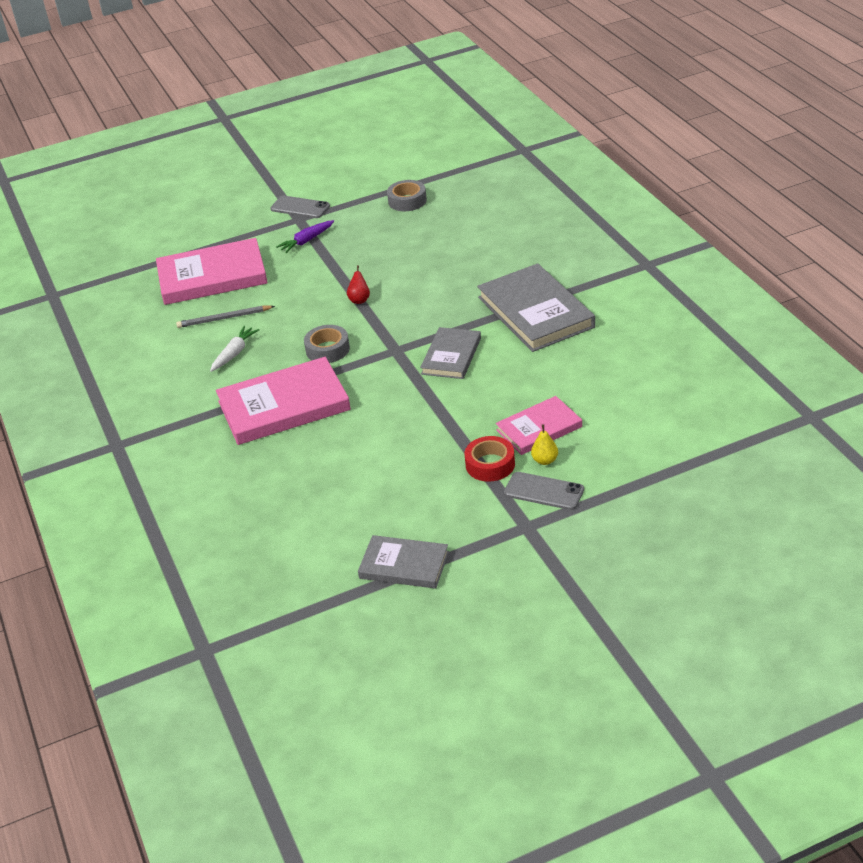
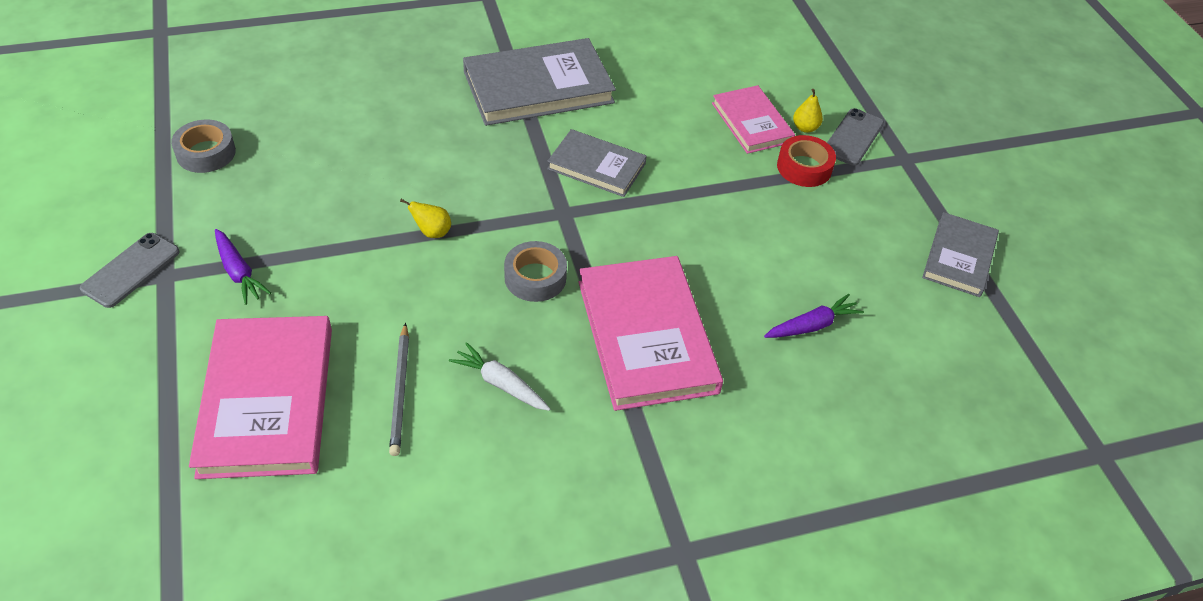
camera: 90 degrees left, 10 degrees up
(308, 484) = (812, 325): none -> purple carrot
(359, 300) = (432, 232): red pear -> yellow pear

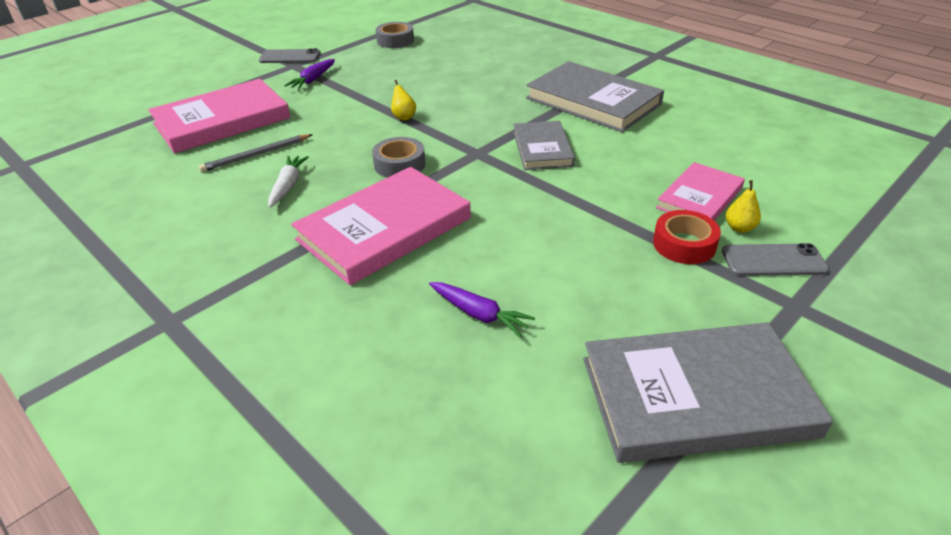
camera: 65 degrees right, 10 degrees down
(959, 257) = (696, 396): grey book -> grey book, size x1.69

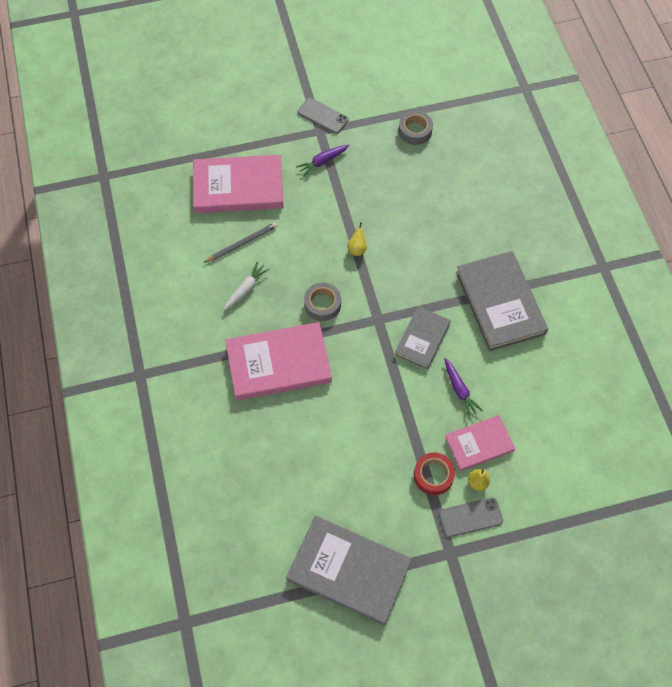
camera: 30 degrees right, 25 degrees up
(256, 155) = (242, 243): grey pencil -> grey pencil turned 150 degrees clockwise
(479, 314) = (287, 460): purple carrot -> purple carrot (459, 390)
(773, 261) = (470, 517): grey phone -> grey phone turned 45 degrees counterclockwise

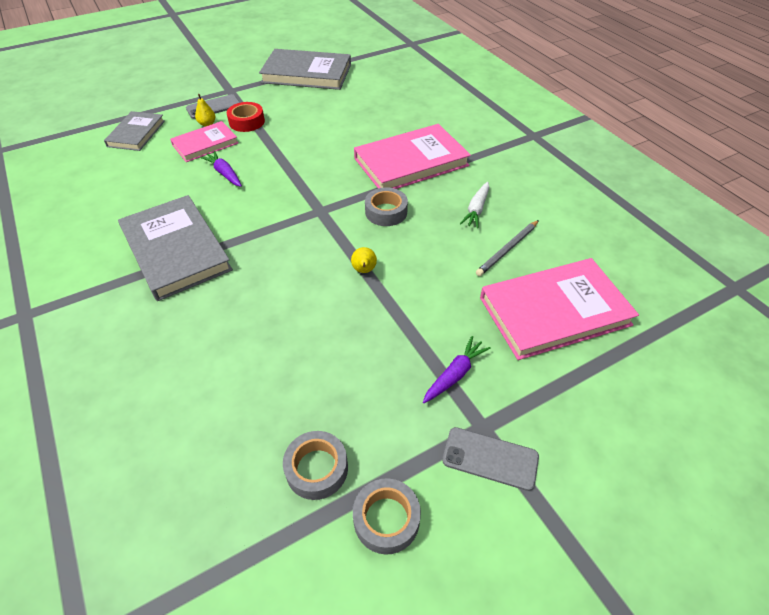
camera: 165 degrees right, 15 degrees down
(385, 103) = (386, 519): none -> grey tape
(422, 339) = (267, 203): grey book -> grey book (136, 133)

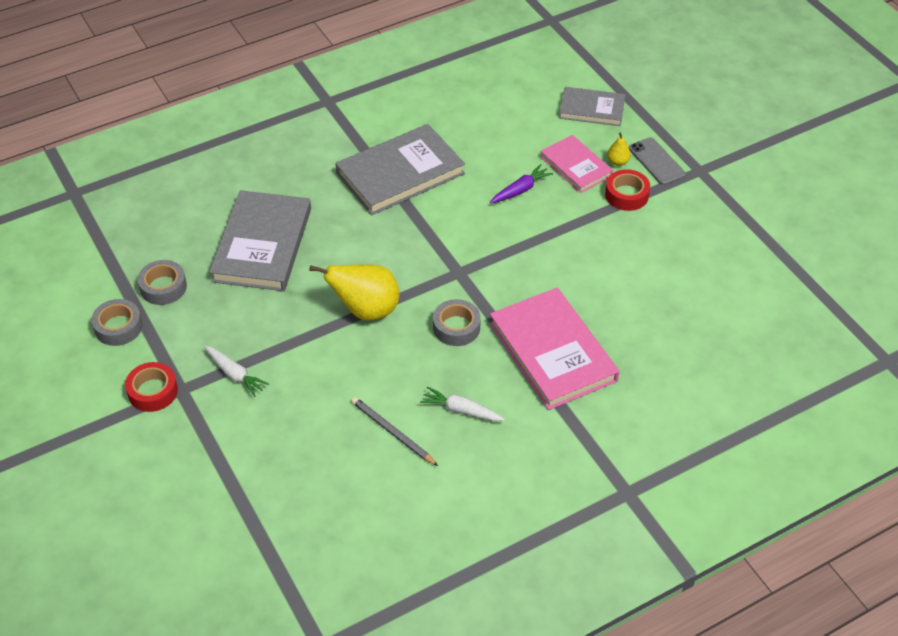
camera: 90 degrees right, 0 degrees up
(307, 73) = (759, 241): grey book -> grey book (262, 245)
(364, 270) = (366, 310): yellow pear -> yellow pear, size x2.21
(455, 374) = (235, 374): purple carrot -> white carrot
(490, 458) = (153, 391): grey phone -> red tape
(554, 311) = (300, 461): pink book -> none

